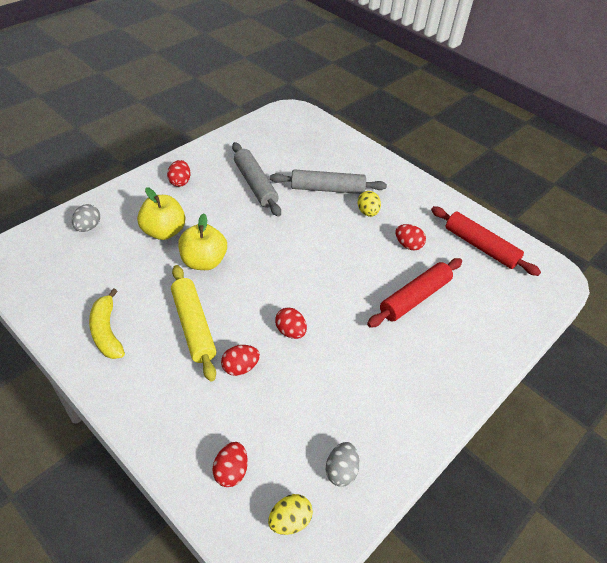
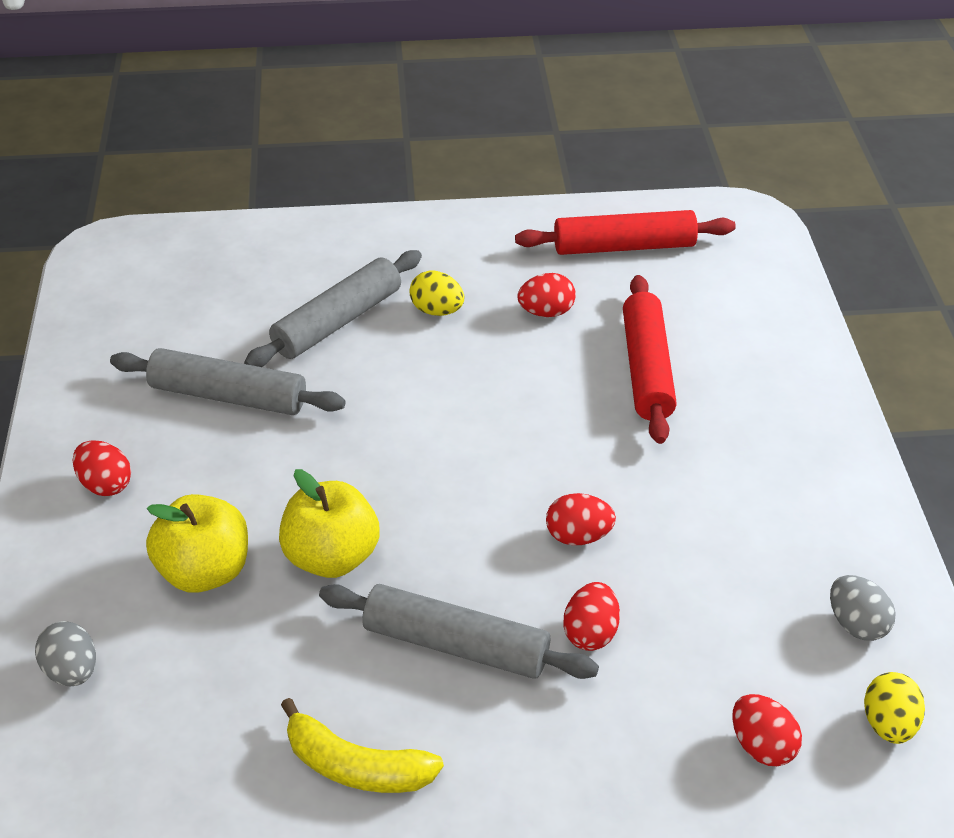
camera: 45 degrees left, 5 degrees down
(193, 326) = (456, 645): yellow rolling pin -> grey rolling pin

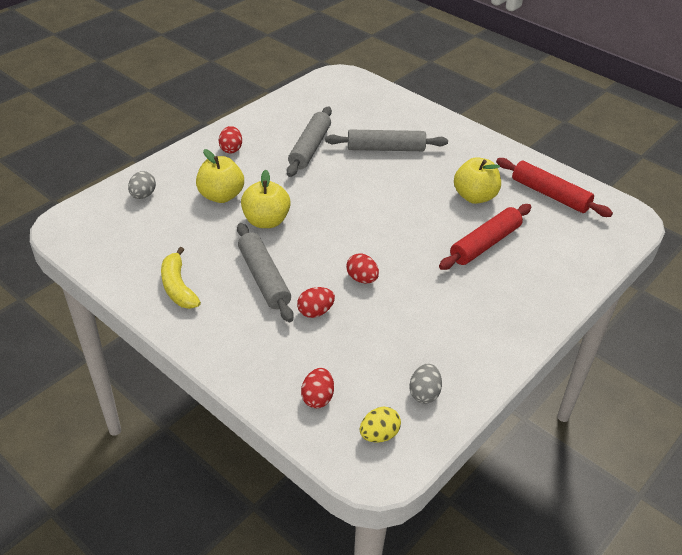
camera: 45 degrees right, 0 degrees up
(228, 396) = (310, 148): grey rolling pin -> grey rolling pin turned 45 degrees clockwise
(437, 311) = (430, 168): yellow egg -> none
(546, 312) = (474, 197): red egg -> yellow apple

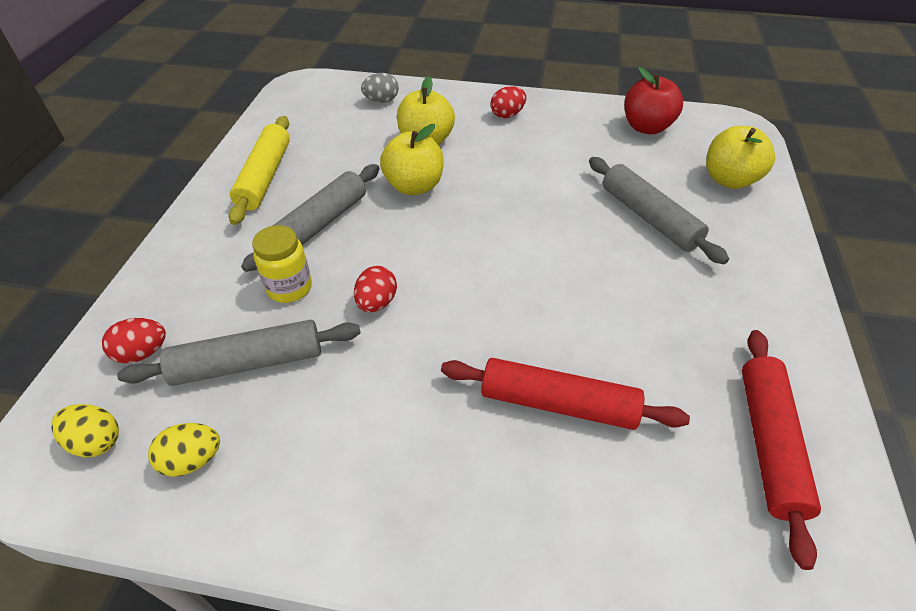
camera: 60 degrees right, 5 degrees up
(178, 287) = (265, 177): yellow banana -> yellow rolling pin
(307, 106) = (646, 127): none -> red apple
(310, 148) = (573, 161): grey rolling pin -> grey rolling pin (248, 363)
(315, 312) = (289, 288): red egg -> yellow jar
(424, 393) = (192, 460): grey egg -> yellow egg
(474, 197) = (652, 346): yellow apple -> yellow apple (729, 180)

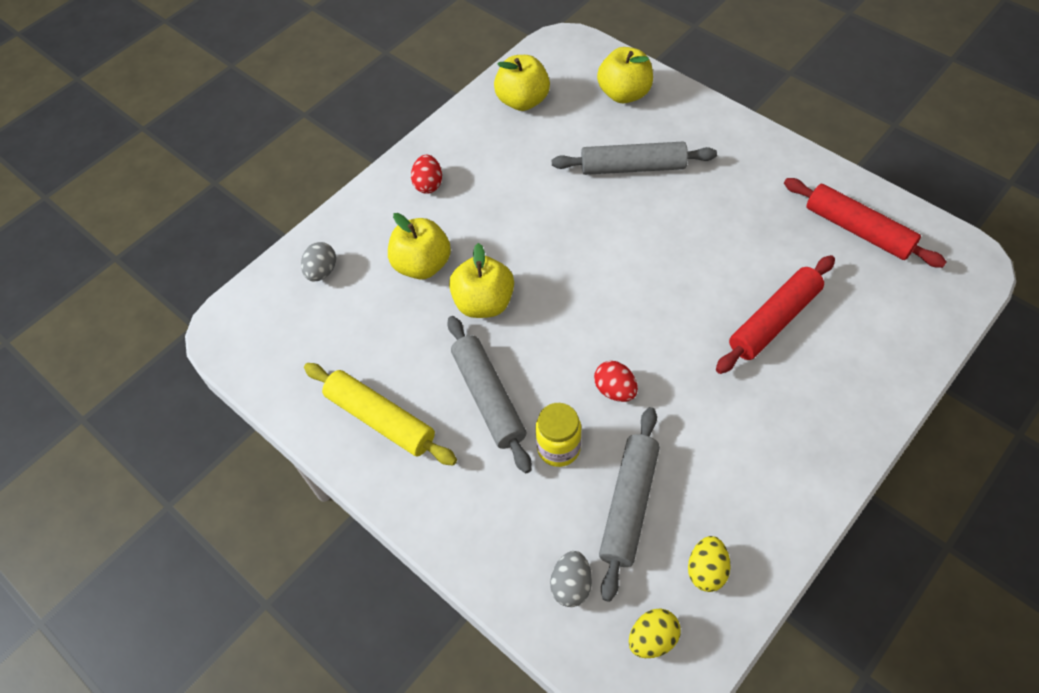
camera: 55 degrees left, 10 degrees up
(142, 353) = (571, 585): red egg -> grey egg
(646, 127) = (523, 101): red apple -> yellow apple

